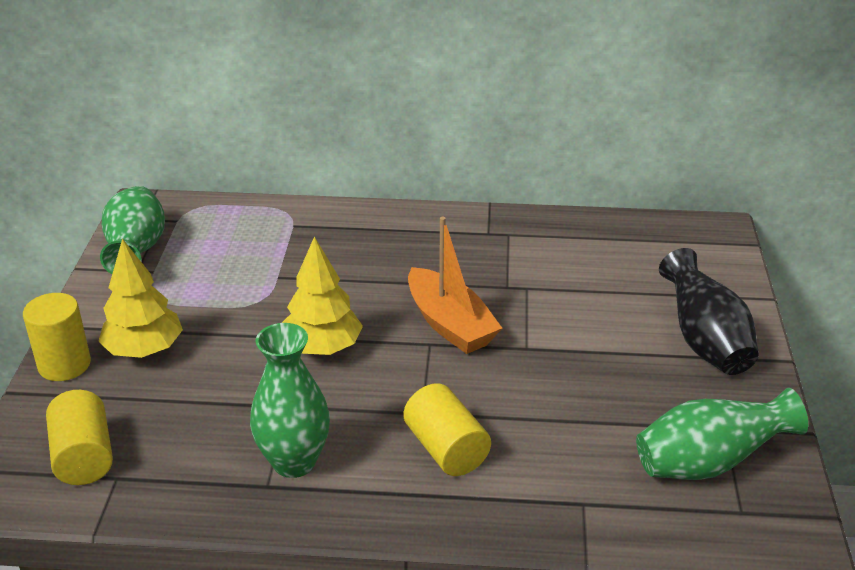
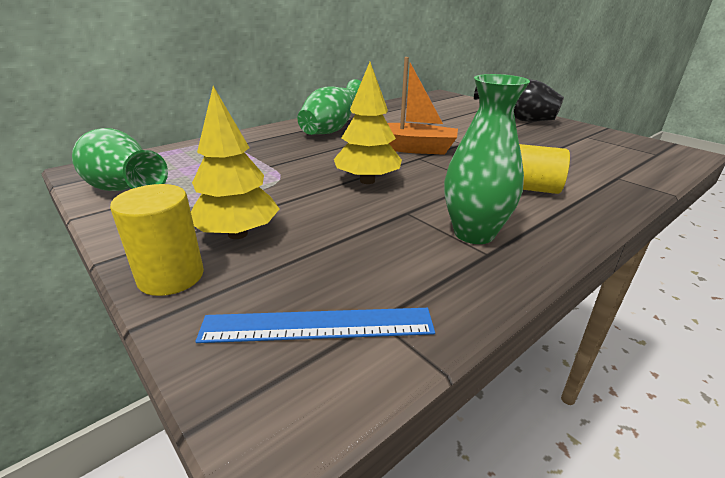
camera: 45 degrees left, 5 degrees down
(84, 457) = (318, 325): yellow cylinder -> blue ruler
(708, 463) = (611, 146): green vase -> green vase (332, 129)

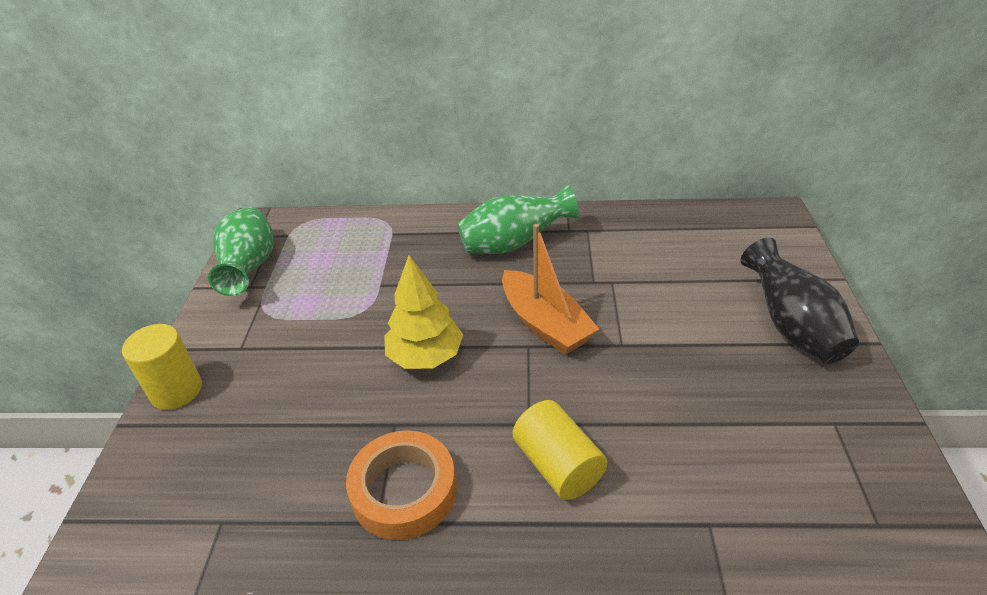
camera: 45 degrees right, 10 degrees up
(237, 234) = (254, 369): yellow tree -> none
(318, 325) = (189, 497): blue ruler -> none
(474, 233) = (404, 490): green vase -> orange tape

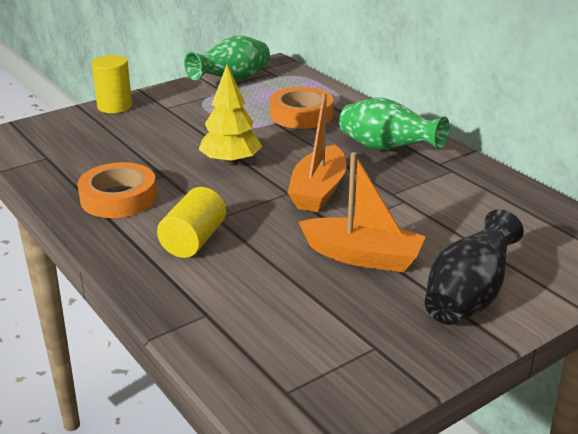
camera: 50 degrees right, 10 degrees down
(387, 260) = (301, 115): none -> orange tape
(685, 355) = (363, 257): none -> orange boat

